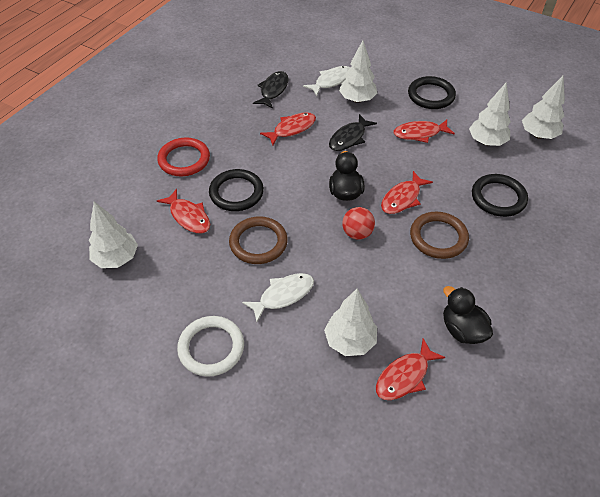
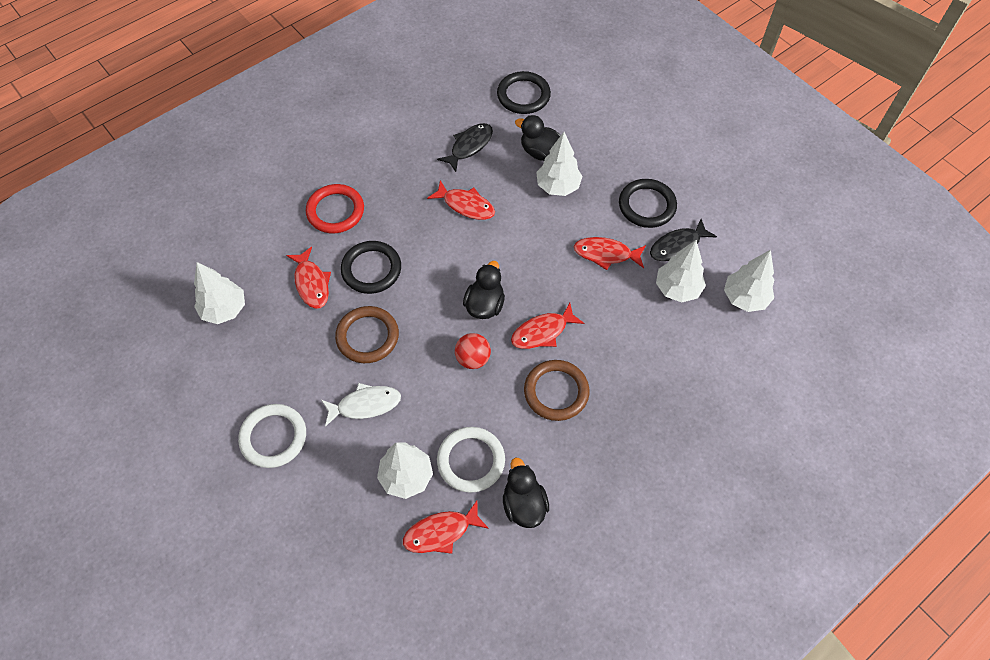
camera: 20 degrees right, 10 degrees up
(292, 129) = (466, 205): red fish -> red fish turned 45 degrees clockwise
(331, 81) = (540, 152): white fish -> black duck
(349, 138) = (523, 236): black fish -> black fish (678, 246)
(398, 310) = (471, 461): none -> white ring
(498, 198) = (649, 365): black ring -> black ring (523, 95)

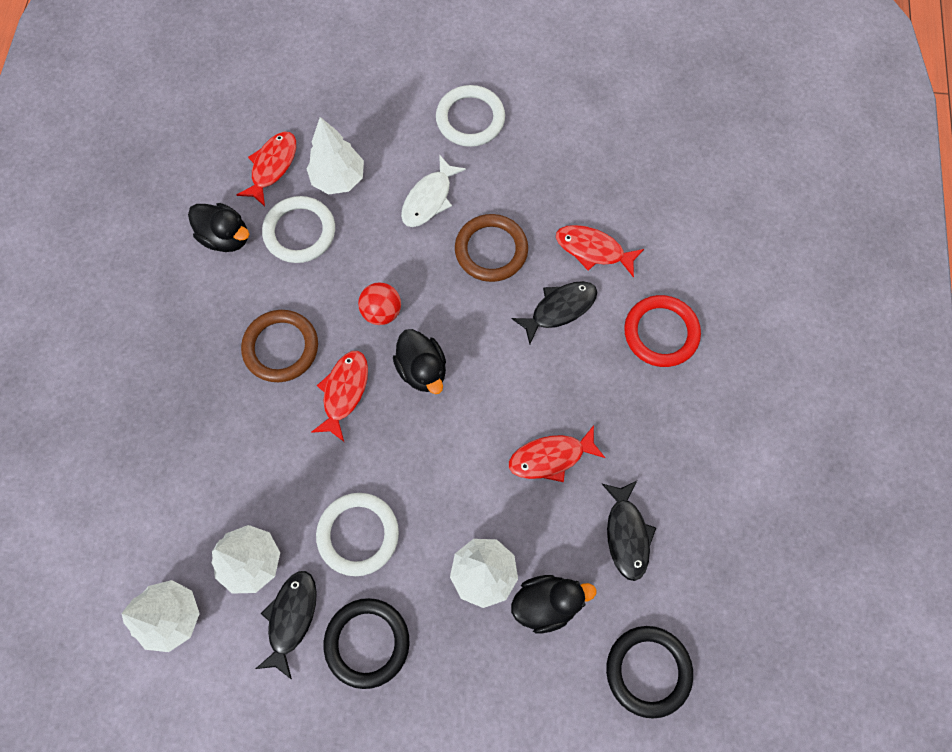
camera: 135 degrees right, 10 degrees up
(224, 310) = (632, 166): white tree -> none
(371, 269) = (559, 309): black ring -> black fish
(606, 254) = (358, 534): red fish -> white ring

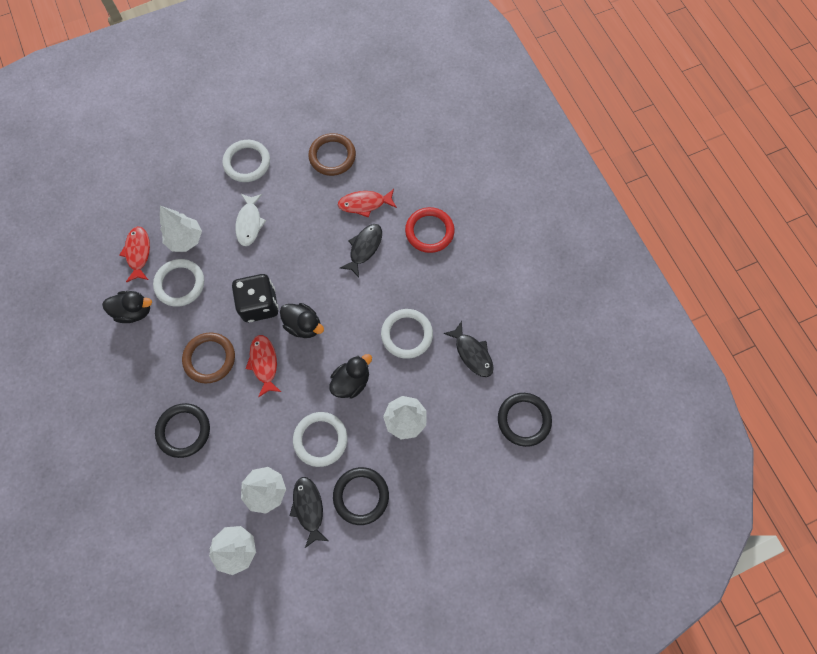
camera: 30 degrees left, 0 degrees up
(197, 423) = (184, 430): none -> black ring
(382, 312) = (259, 305): red ball -> black dice
(491, 250) = (304, 234): brown ring -> brown ring (332, 156)
(546, 603) = (449, 416): black duck -> black duck (351, 381)
(551, 457) = (407, 334): red fish -> white ring

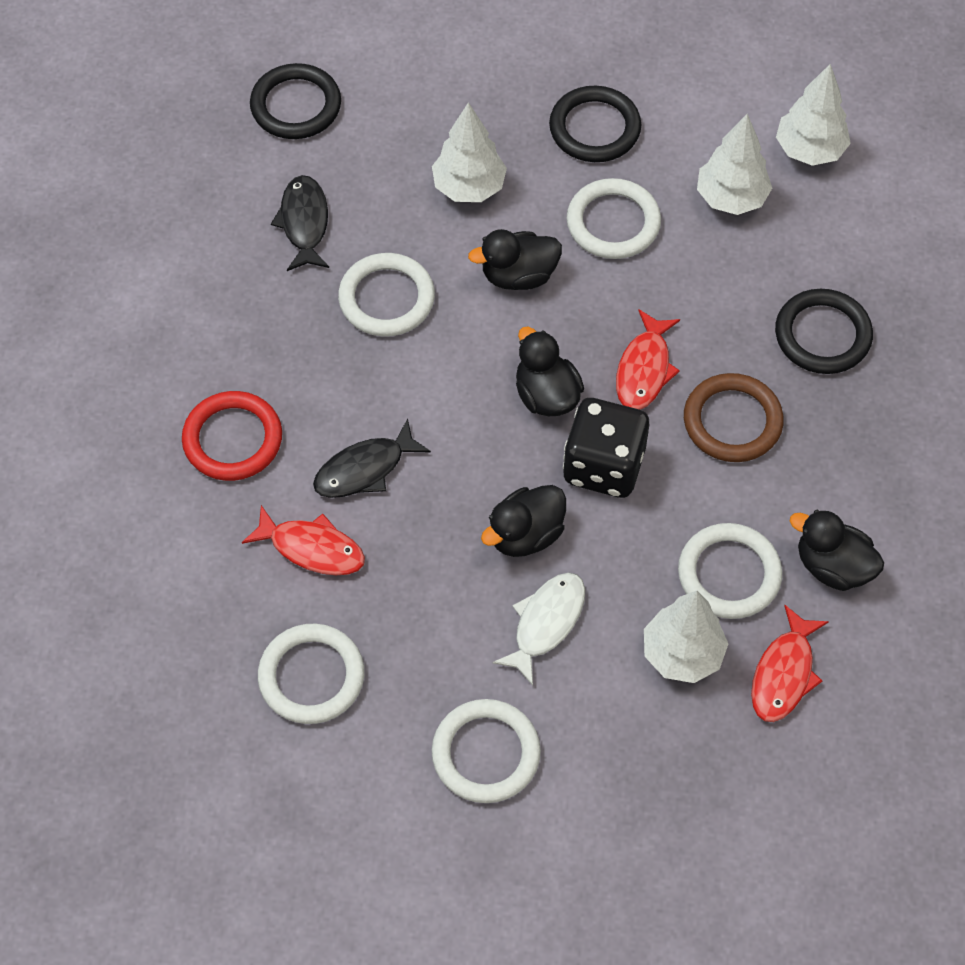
camera: 150 degrees left, 10 degrees down
(278, 255) = (525, 535): none -> black duck
(309, 508) = (679, 148): black fish -> none
(332, 156) = (311, 676): brown ring -> white ring

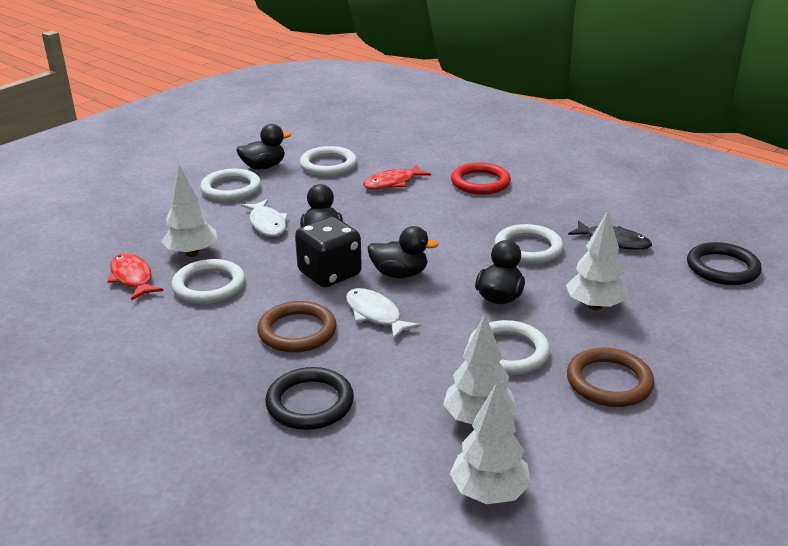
camera: 125 degrees right, 30 degrees down
(365, 469) = (420, 208): black fish -> none
(594, 128) = (609, 382): black ring -> brown ring
(644, 369) = (375, 314): red fish -> white fish
(832, 566) = (158, 323): black duck -> black duck (263, 167)

